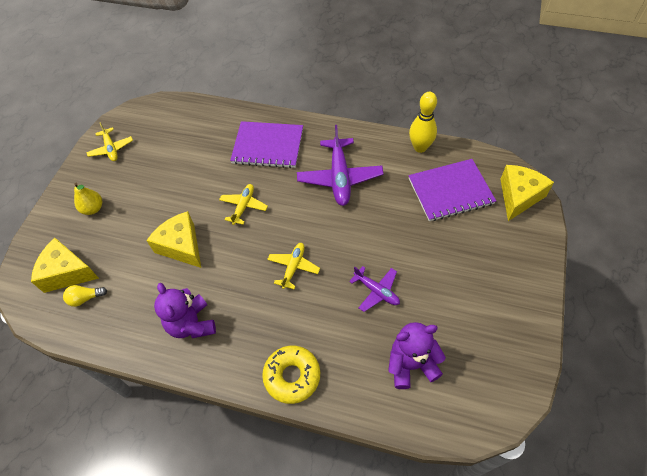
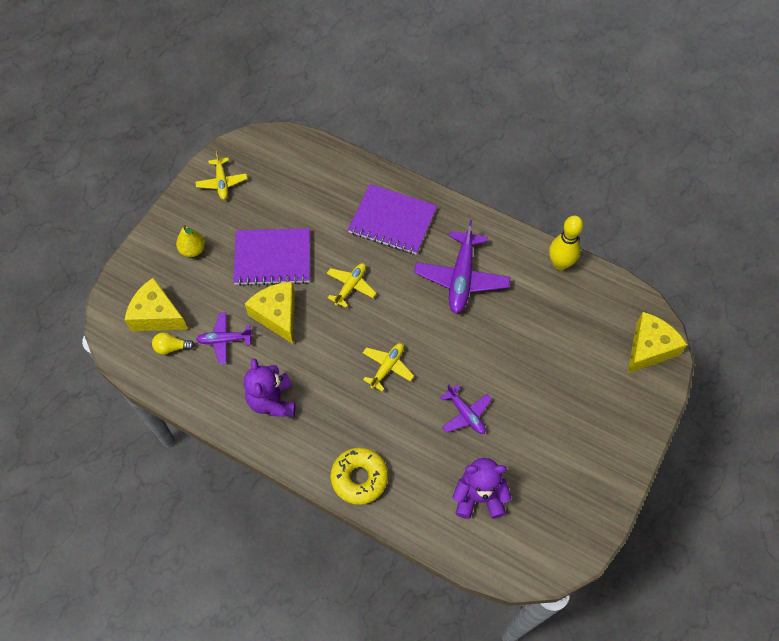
camera: 10 degrees right, 5 degrees up
(135, 279) = (224, 340): none -> purple plane
(450, 191) = (577, 324): purple notebook -> purple notebook (272, 258)

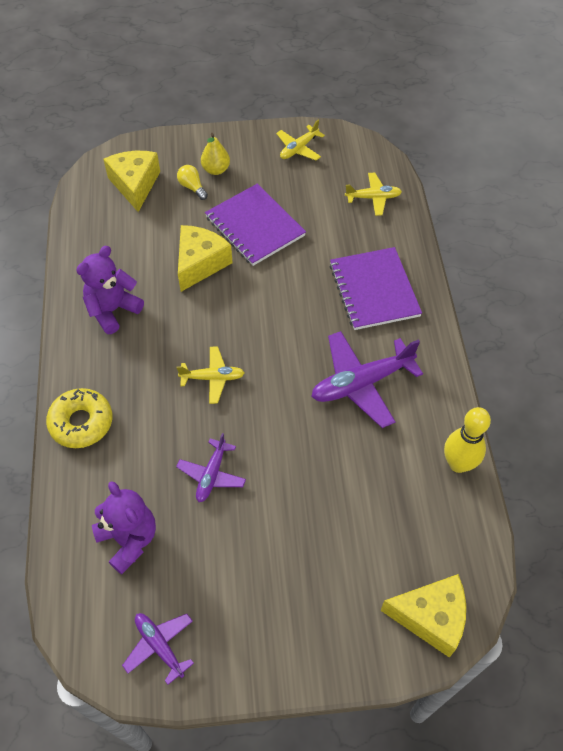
camera: 55 degrees right, 5 degrees down
(172, 347) = (112, 212): yellow light bulb -> yellow light bulb (192, 187)
(224, 340) = (146, 242): purple plane -> purple plane (159, 646)
(351, 286) = (275, 299): yellow plane -> yellow plane (373, 198)

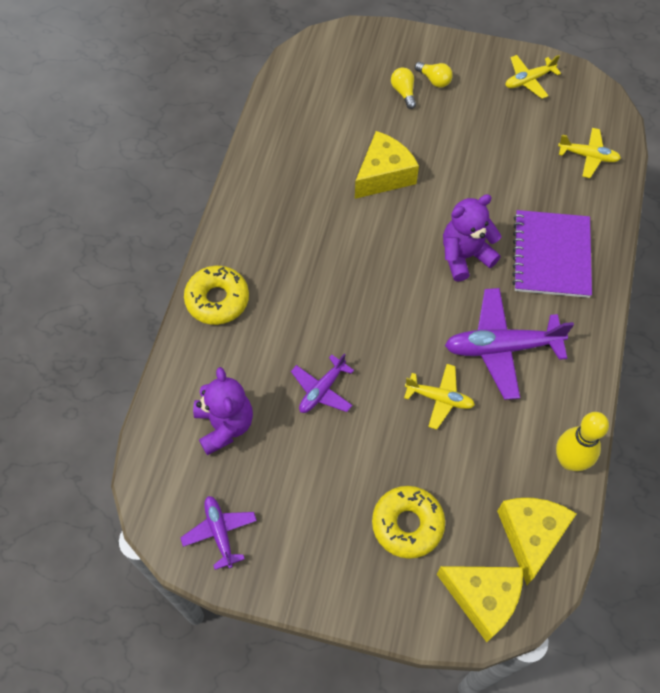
camera: 20 degrees right, 5 degrees up
(113, 310) = (283, 198): purple teddy bear -> purple teddy bear (465, 256)
(135, 185) = (347, 74): yellow cheese -> yellow cheese (531, 535)
(213, 378) = (356, 295): yellow plane -> yellow plane (439, 398)
(216, 170) = (434, 80): yellow pear -> yellow light bulb
(255, 226) = (452, 152): purple notebook -> none
(336, 573) = (407, 524): none -> yellow donut

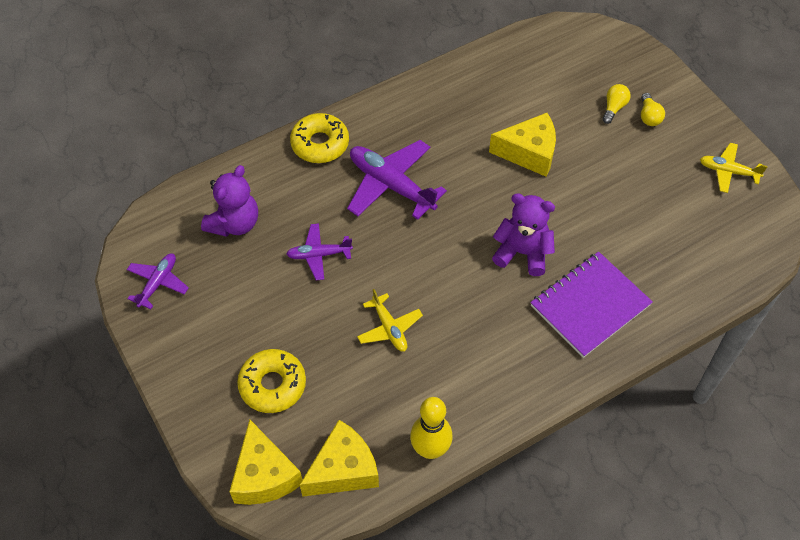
camera: 45 degrees right, 5 degrees down
(501, 347) = (474, 334): purple plane -> purple plane (391, 185)
(588, 156) = (710, 261): yellow plane -> none

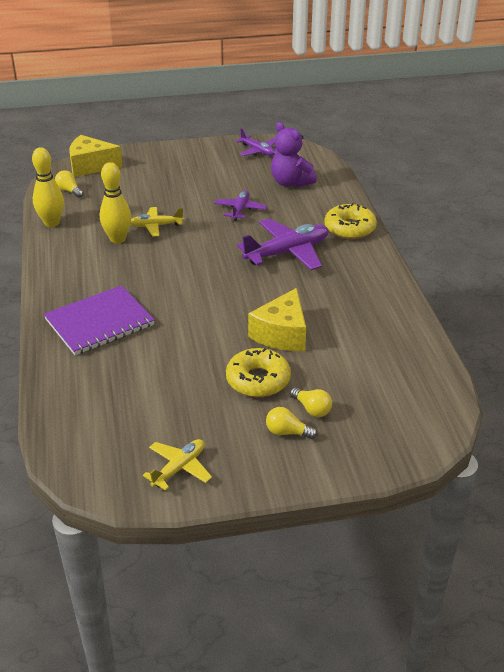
camera: 110 degrees right, 20 degrees down
(272, 385) = (149, 177): yellow donut -> yellow donut (258, 380)
(343, 469) = (69, 191): yellow cheese -> yellow light bulb
(434, 356) = (118, 239): none -> yellow bowling pin
(522, 253) = (176, 301): purple teddy bear -> none
(590, 305) = (99, 322): purple notebook -> purple notebook turned 75 degrees clockwise

